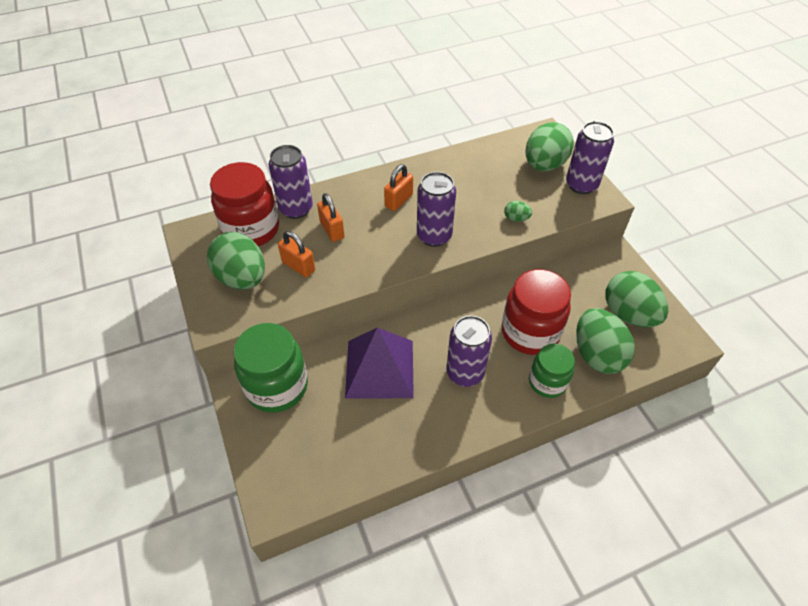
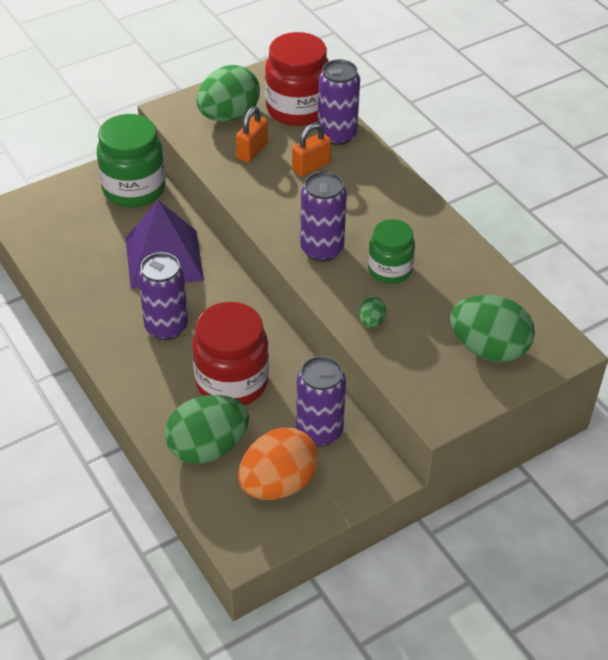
camera: 80 degrees right, 5 degrees down
(398, 201) = (374, 214): orange padlock -> none
(547, 382) = (162, 399): green jar -> green jar (389, 270)
(581, 185) = (459, 389): purple can -> purple can (319, 431)
(629, 314) = (278, 484): green egg -> orange egg

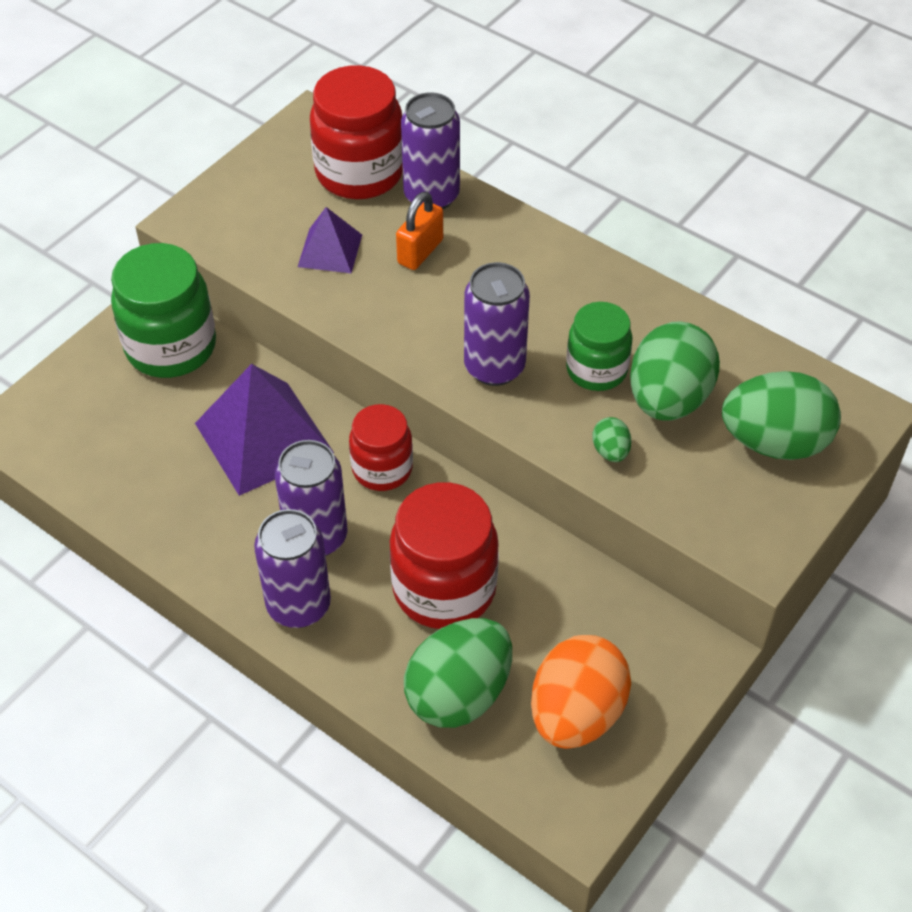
camera: 20 degrees left, 5 degrees up
(228, 116) = (272, 208): green egg -> green egg (668, 399)
(230, 299) = (382, 469): none -> red jar
(252, 151) = (330, 250): orange padlock -> purple pyramid
(319, 431) = (592, 621): purple can -> purple can (299, 605)

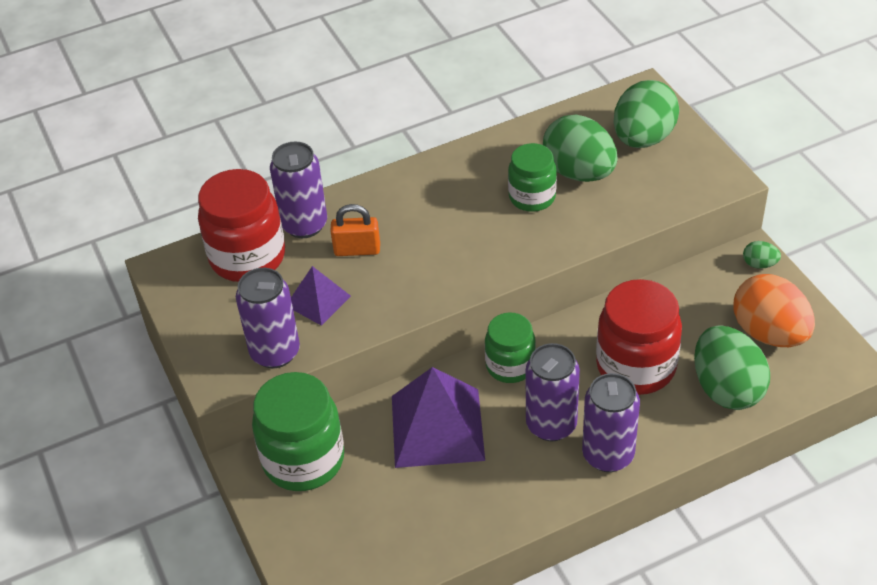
camera: 60 degrees left, 5 degrees down
(382, 469) = (510, 366): red jar -> green jar
(420, 252) = (357, 250): orange padlock -> orange padlock turned 60 degrees counterclockwise
(494, 367) = (496, 247): purple can -> purple can (275, 352)
(610, 451) = (606, 216): green egg -> green egg (759, 264)

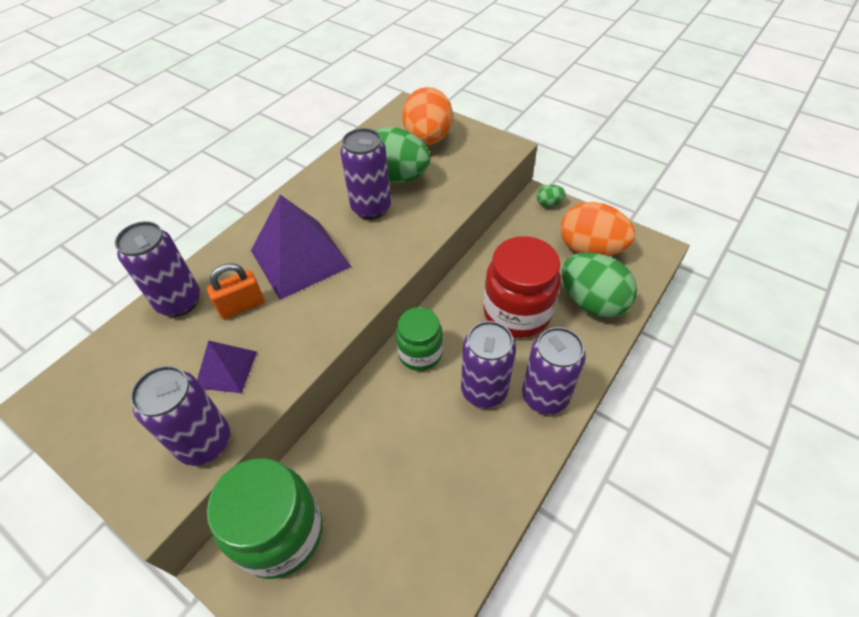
camera: 30 degrees left, 5 degrees up
(247, 257) = (133, 354): red jar -> none
(437, 427) = (390, 438): purple pyramid -> purple pyramid (300, 258)
(532, 197) = (371, 208): green jar -> purple can
(643, 138) = (428, 139): green egg -> orange egg

